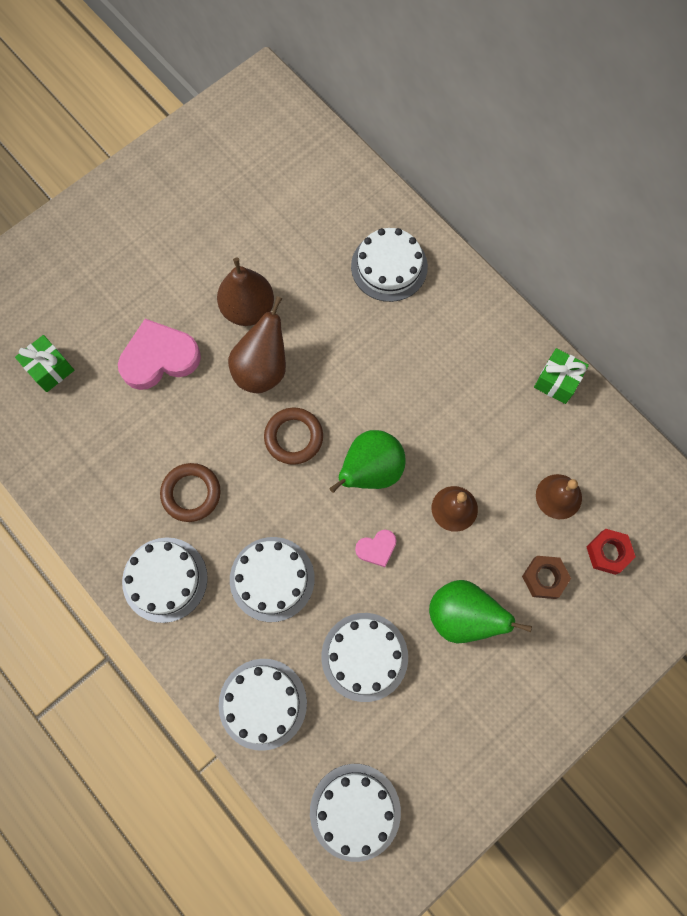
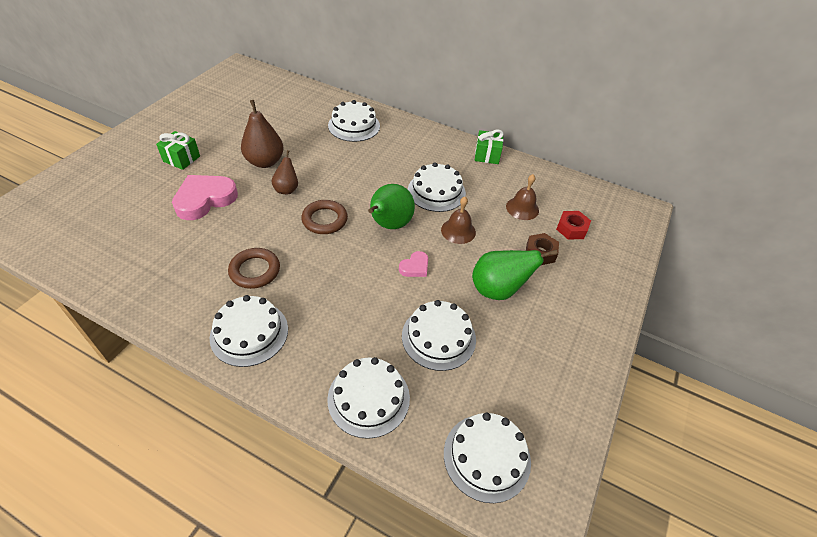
camera: 25 degrees left, 25 degrees down
(50, 369) = (113, 224): green gift -> green gift (181, 159)
(262, 369) = (287, 189): brown pear -> brown pear, size x0.60
(272, 579) = (342, 307): white cake -> white cake (436, 191)

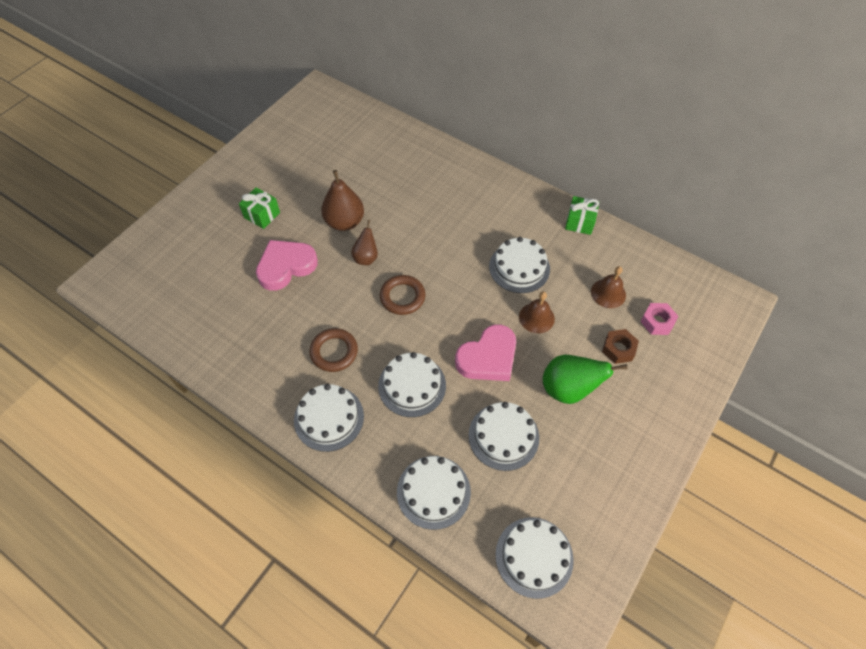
camera: 10 degrees right, 10 degrees up
(354, 126) = (438, 177): white cake -> white cake (412, 385)
(389, 225) = (466, 306): green pear -> none
(415, 267) = (488, 357): pink heart -> pink heart, size x2.02
(571, 229) = (657, 321): red nut -> pink nut

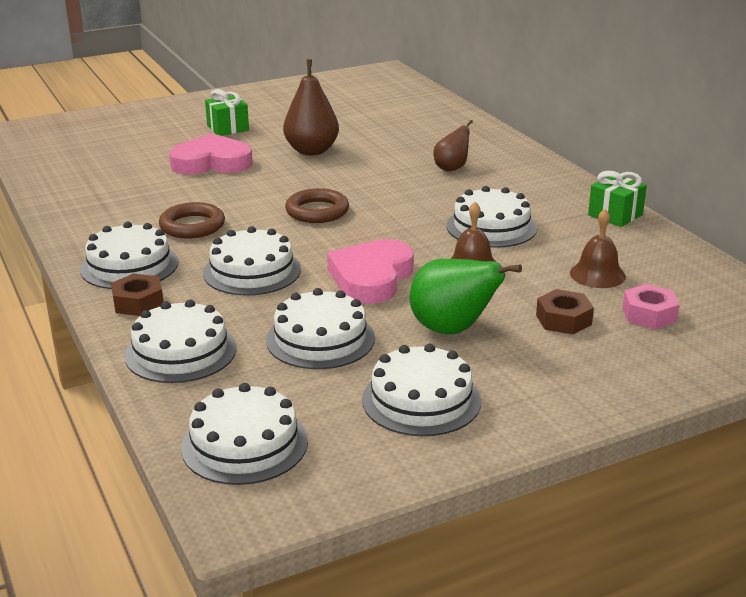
camera: 30 degrees right, 30 degrees down
(366, 258) = (307, 177): brown pear -> brown pear (452, 168)
(367, 455) = (138, 302): none -> brown nut
(488, 357) = (371, 278): pink heart -> pink heart turned 120 degrees clockwise
(596, 465) = (421, 400): none -> white cake

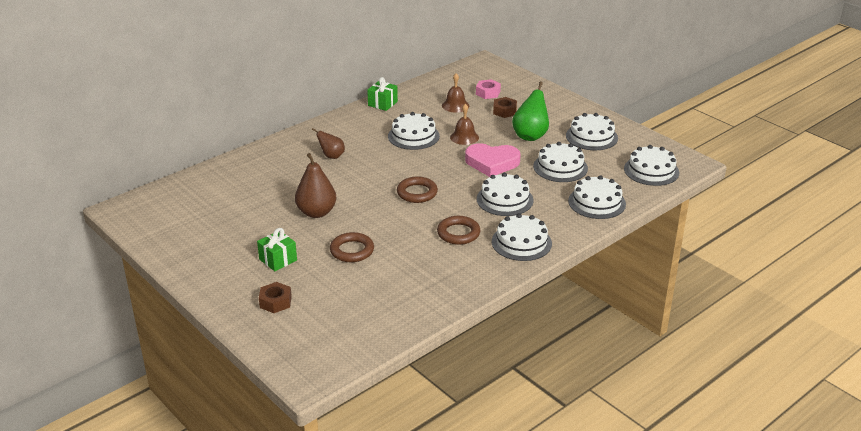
camera: 105 degrees left, 5 degrees up
(138, 302) = (560, 227): brown nut -> brown nut (275, 302)
(211, 162) = (352, 250): pink heart -> brown ring

